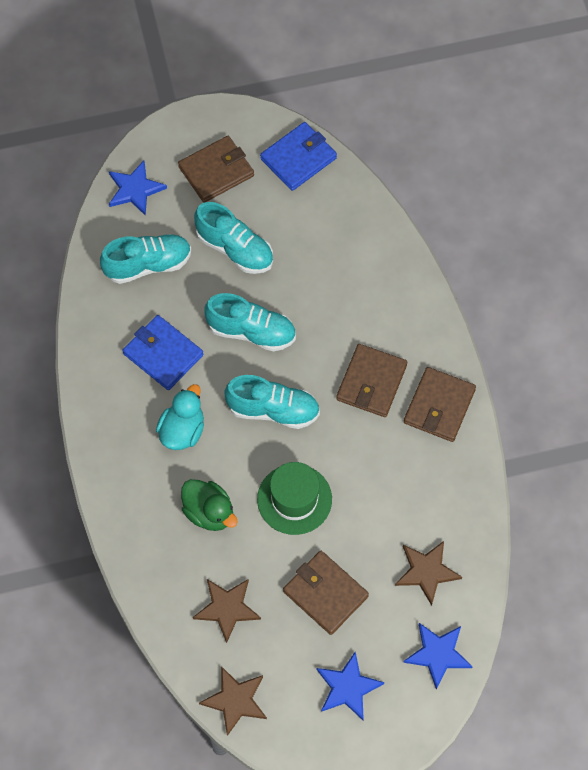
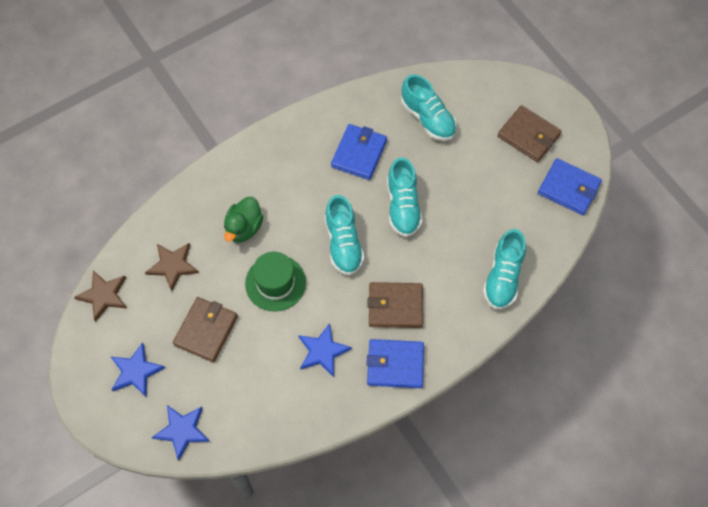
camera: 70 degrees right, 0 degrees up
(135, 189) = (486, 88): blue star -> blue star (322, 351)
(182, 431) = (302, 187): turquoise duck -> none
(235, 249) = (468, 171): turquoise shoe -> turquoise shoe (503, 277)
(426, 571) = (248, 400): brown star -> none
(439, 406) = (395, 365): brown wallet -> blue wallet

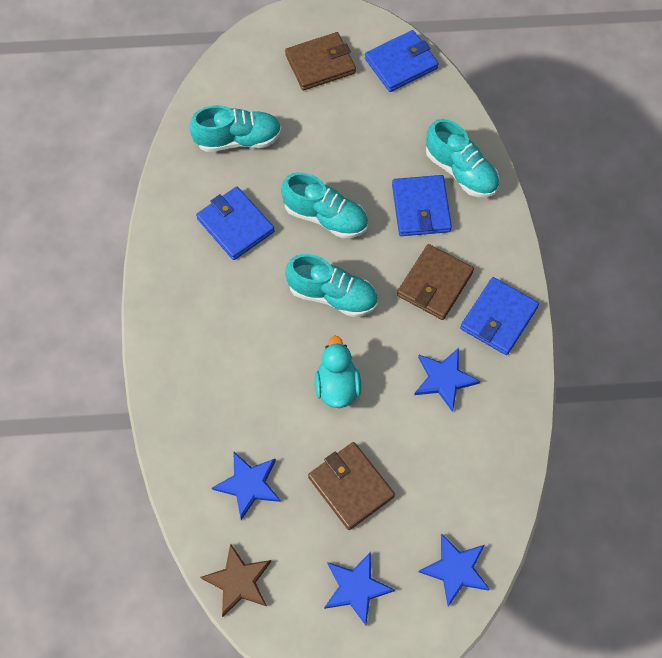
camera: 60 degrees left, 0 degrees up
(173, 266) = (248, 484): brown star -> blue star
(244, 228) = (249, 385): green duck -> none
(275, 283) = (337, 386): green hat -> turquoise duck
(452, 265) = (421, 208): none -> blue wallet

